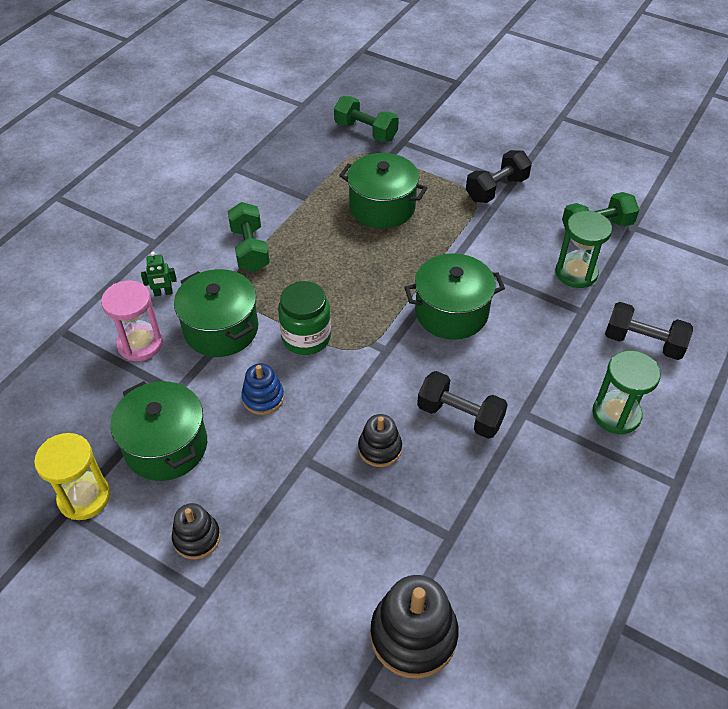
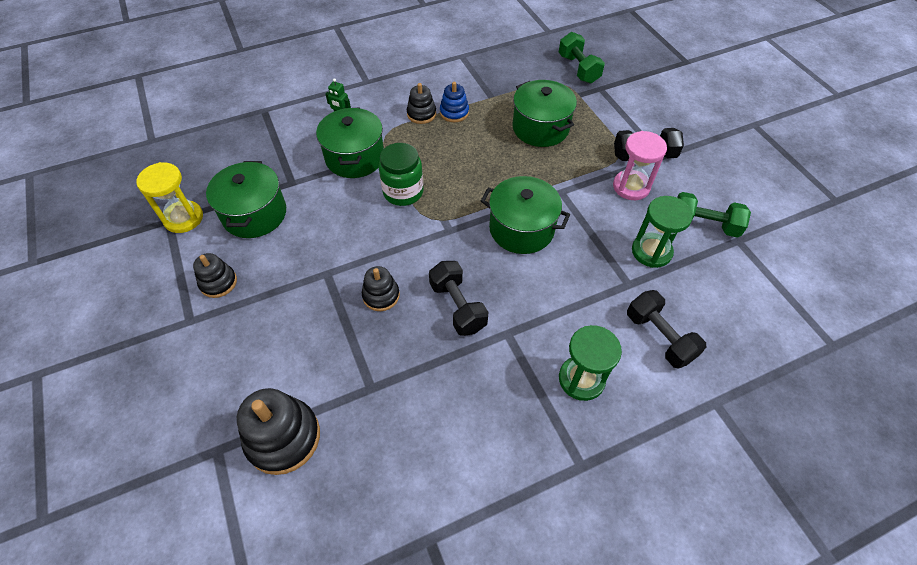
camera: 35 degrees right, 5 degrees up
(140, 344) = (299, 141): pink hourglass -> pink hourglass (631, 187)
(250, 249) = (421, 114): green dumbbell -> black stacking toy
(263, 398) = (339, 217): blue stacking toy -> blue stacking toy (454, 112)

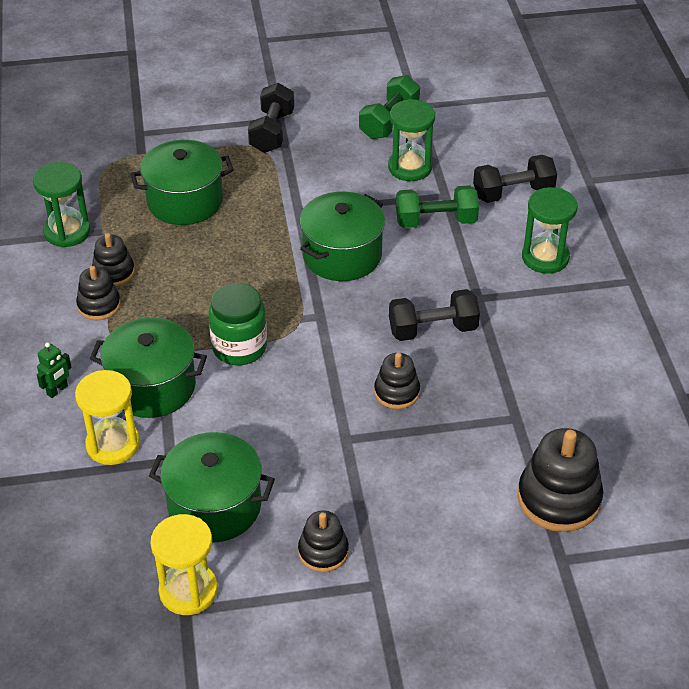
camera: 75 degrees left, 10 degrees down
(301, 152) = (113, 444): none -> yellow hourglass
(454, 112) = (113, 273): blue stacking toy -> black stacking toy
(484, 82) = (67, 232): none -> green hourglass
(578, 69) = (92, 141): green dumbbell -> green dumbbell (436, 221)
(631, 187) = (315, 155): pink hourglass -> none

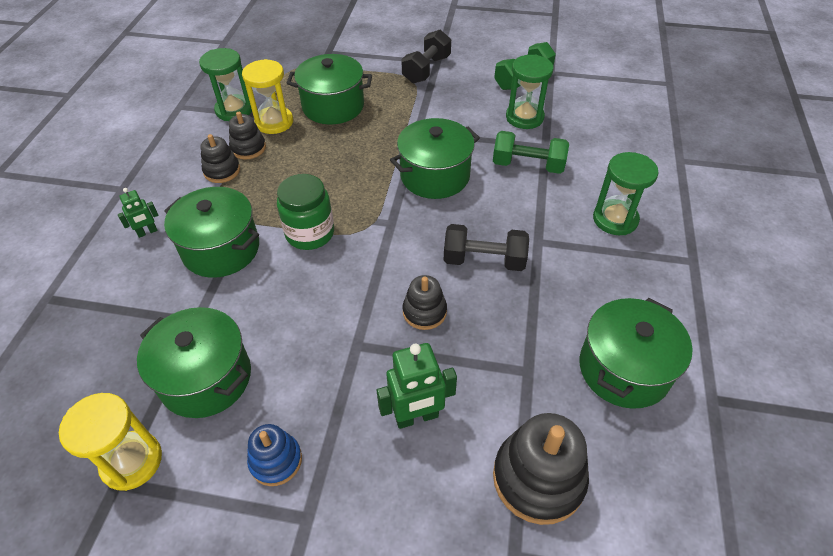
camera: 20 degrees right, 5 degrees up
(113, 444) = (159, 292): yellow hourglass -> yellow hourglass (274, 122)
(323, 551) = (276, 460): black stacking toy -> blue stacking toy
(433, 482) = (417, 417): none -> green robot
(513, 193) = (606, 156): black dumbbell -> none
(600, 393) = (624, 369): none -> green pot

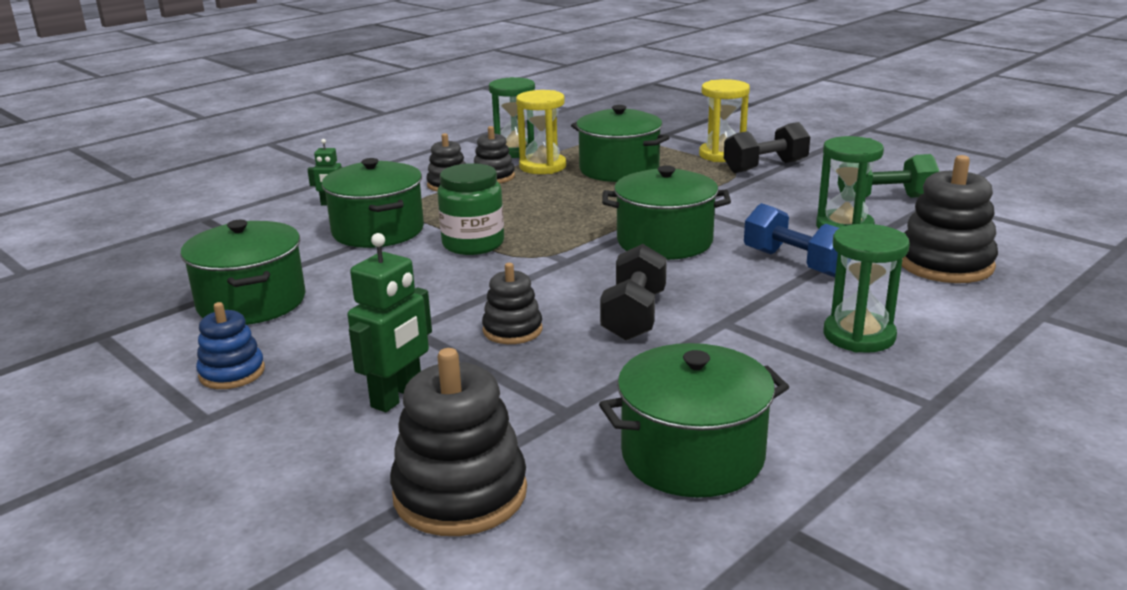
camera: 35 degrees right, 25 degrees down
(132, 461) = (127, 328): yellow hourglass -> yellow hourglass (722, 155)
(417, 417) = (397, 397): green robot -> green robot turned 75 degrees counterclockwise
(484, 260) = (634, 316): black dumbbell -> black dumbbell turned 60 degrees clockwise
(528, 165) = (795, 263): green dumbbell -> blue dumbbell
(603, 132) = (945, 264): none -> black stacking toy

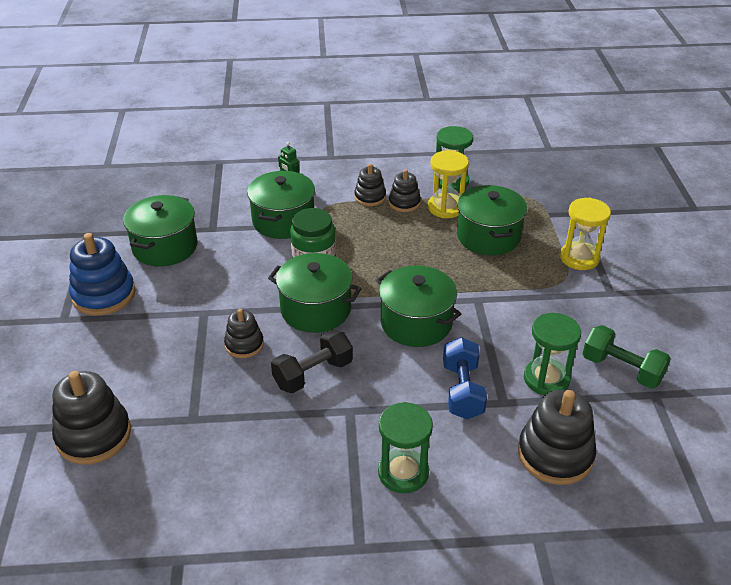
camera: 40 degrees right, 15 degrees up
(232, 373) = (104, 295): blue stacking toy -> blue stacking toy, size x1.71
(397, 397) = (142, 357): green robot -> none
(692, 456) = (204, 487): green pot -> green pot (315, 309)
(765, 167) = (590, 287): black dumbbell -> none

